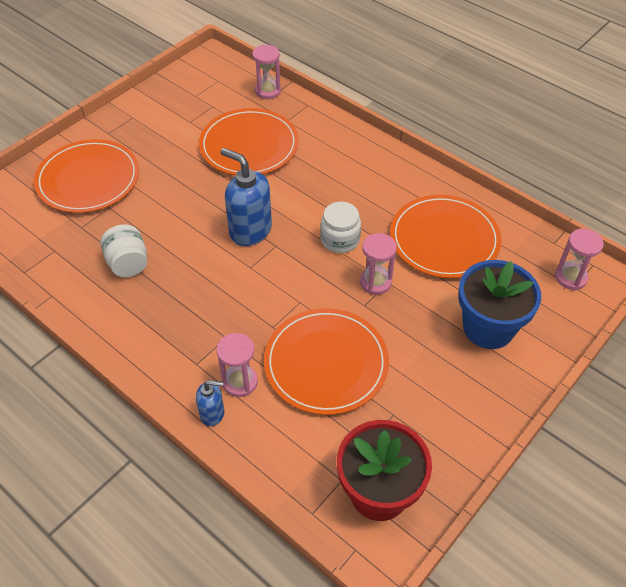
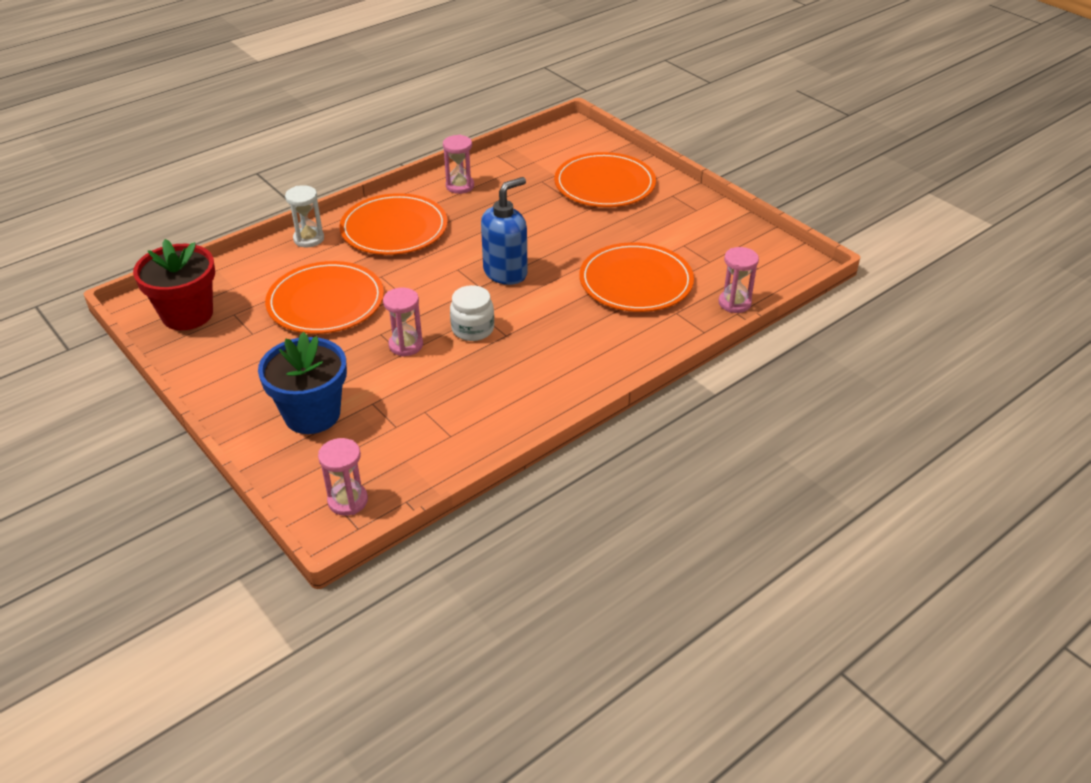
camera: 100 degrees right, 10 degrees down
(128, 264) = (487, 204): white jar -> none
(212, 413) = (309, 239): blue soap dispenser -> white hourglass
(240, 382) = (331, 254): pink hourglass -> pink hourglass (460, 186)
(444, 239) = (446, 406): orange plate -> orange plate (394, 228)

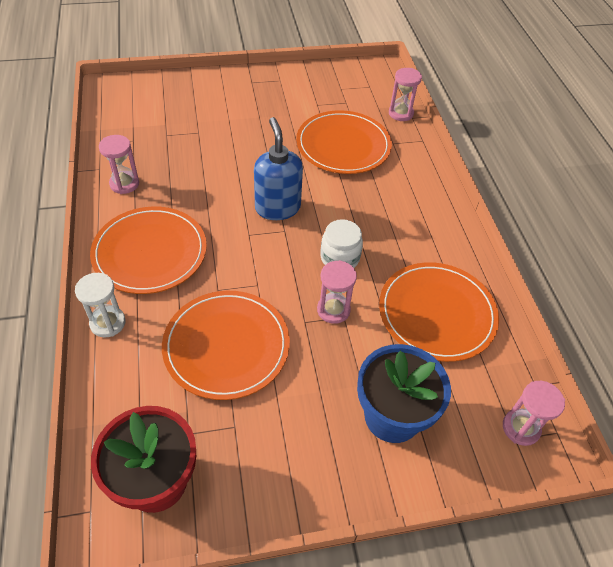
camera: 65 degrees left, 10 degrees up
(604, 184) = (205, 106): orange plate -> orange plate (437, 313)

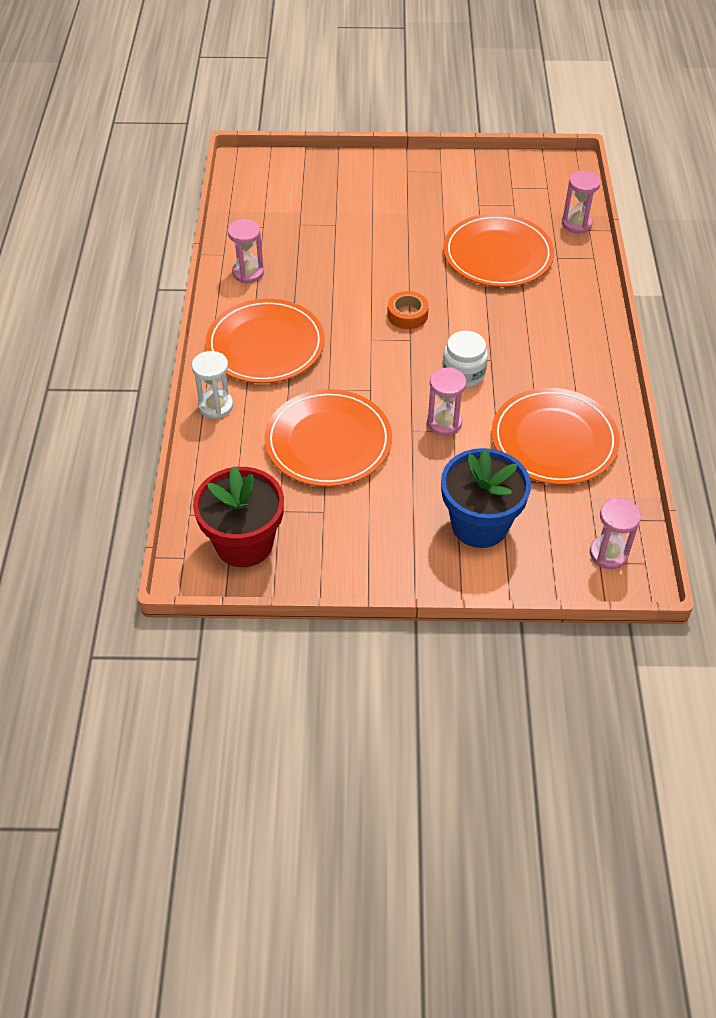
camera: 15 degrees right, 0 degrees up
(277, 208) = (407, 315): blue soap dispenser -> orange tape

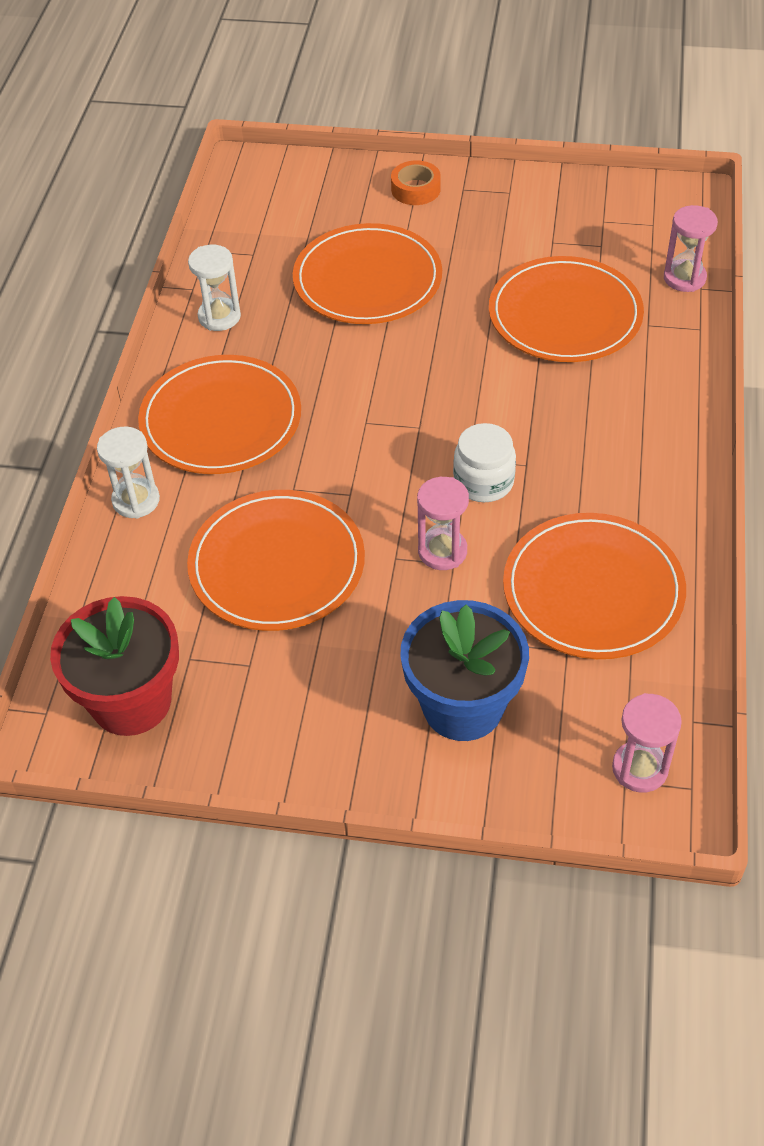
camera: 10 degrees right, 0 degrees up
(248, 273) = (219, 317): pink hourglass -> white hourglass
(351, 239) = (367, 279): none -> orange plate
(407, 315) = (422, 391): orange tape -> orange tape (415, 189)

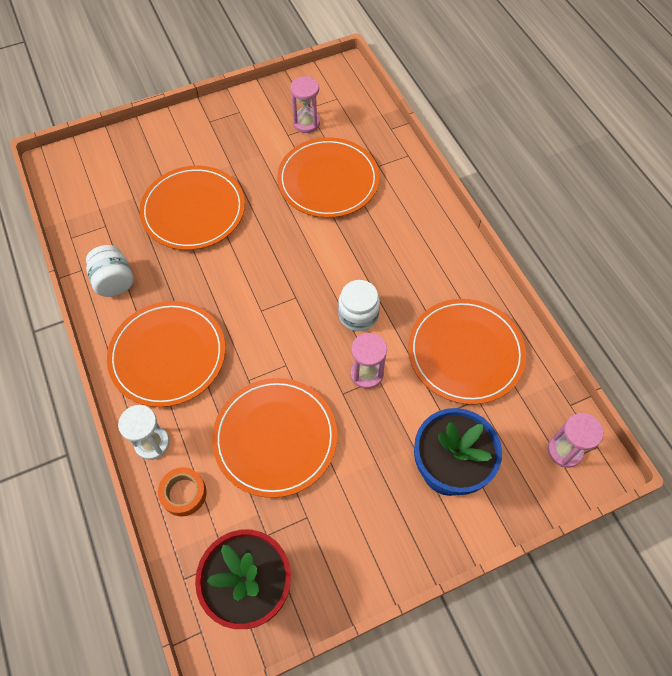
camera: 35 degrees left, 10 degrees up
(219, 317) = (114, 281): white hourglass -> white jar
(415, 189) = (180, 134): orange tape -> orange tape (183, 493)
(684, 278) = (378, 126): pink hourglass -> pink hourglass (306, 123)

